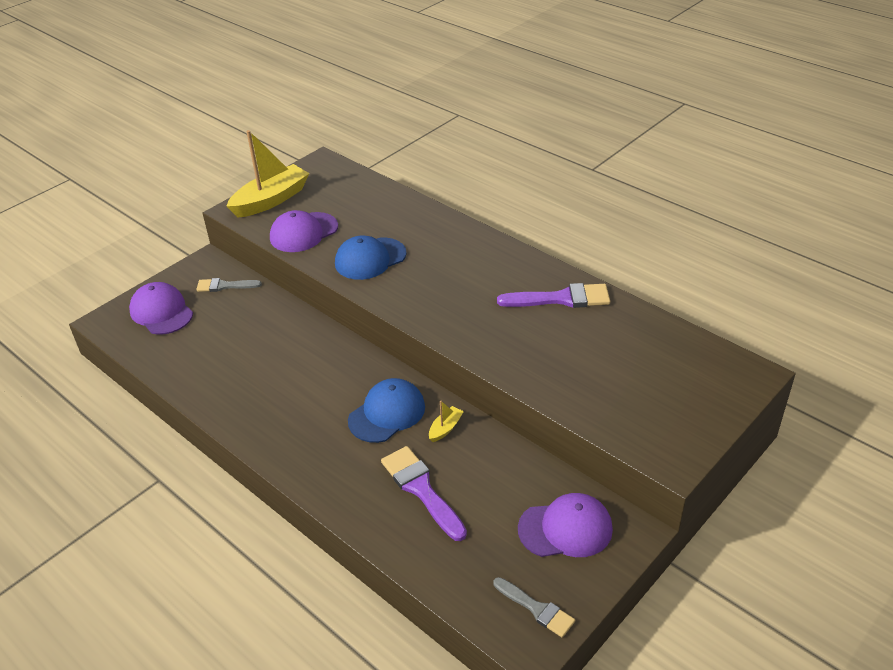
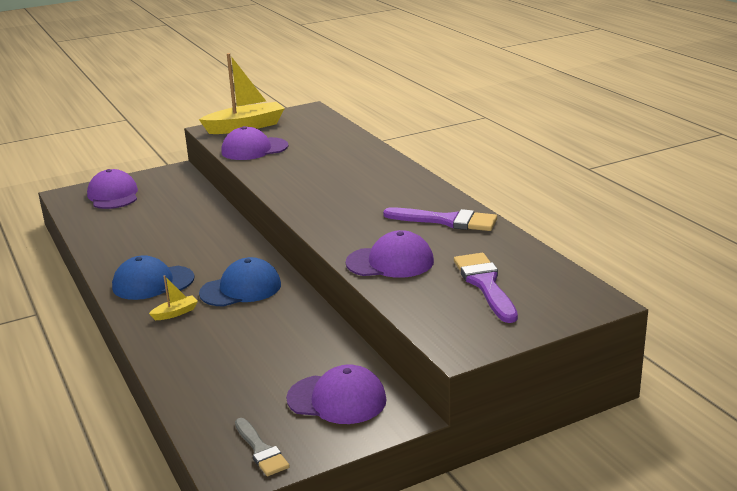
camera: 20 degrees right, 15 degrees down
(224, 286) = (176, 187): grey brush -> none
(370, 259) = (295, 172): blue cap -> blue cap (153, 283)
(421, 489) = (227, 345): purple brush -> purple brush (485, 284)
(445, 428) = (284, 308): yellow boat -> yellow boat (175, 313)
(544, 365) = (390, 262): none -> purple cap

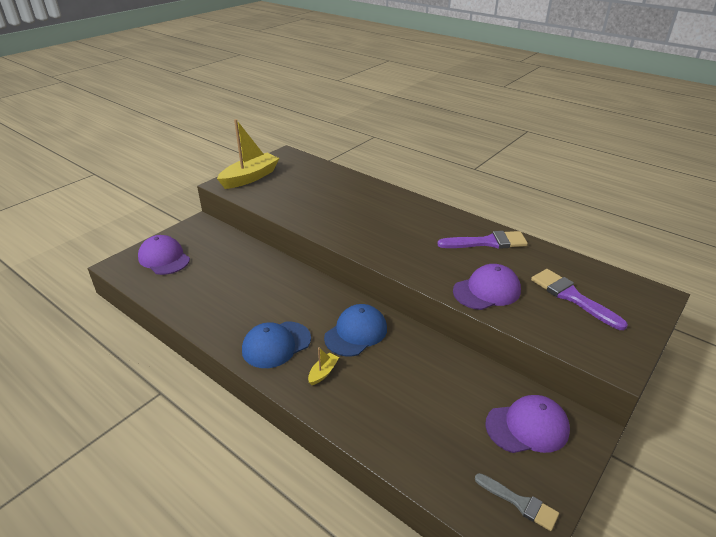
camera: 25 degrees left, 10 degrees up
(254, 149) = (277, 198): purple cap -> none

